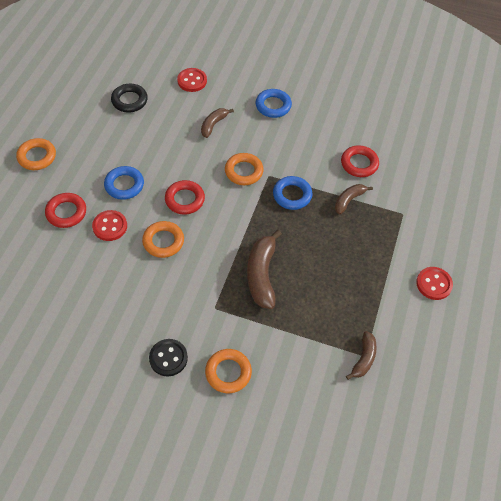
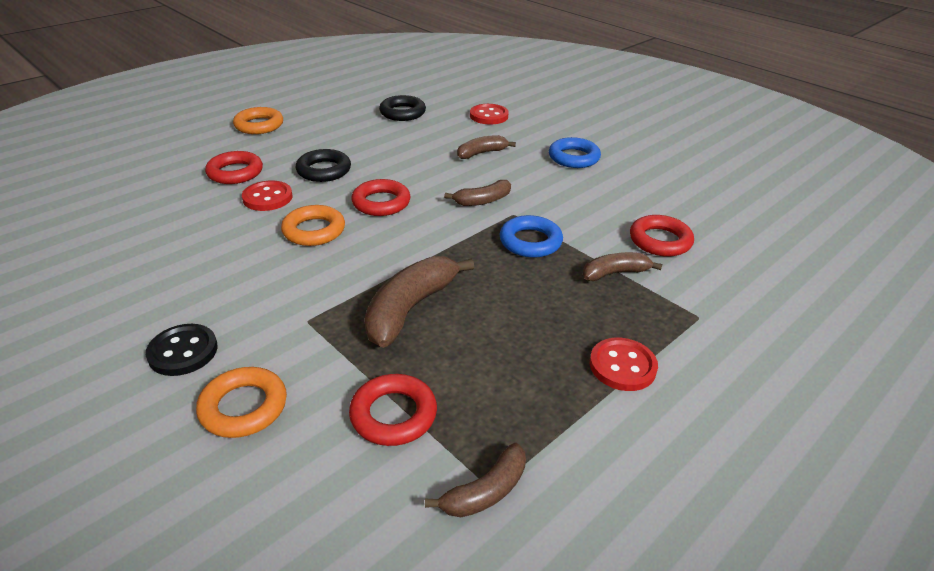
camera: 30 degrees right, 20 degrees down
(124, 185) = (324, 170): blue ring -> black ring
(244, 171) = (482, 201): orange ring -> brown banana
(299, 341) = (393, 414): none -> red ring
(434, 284) = (704, 432): red button -> red button (622, 366)

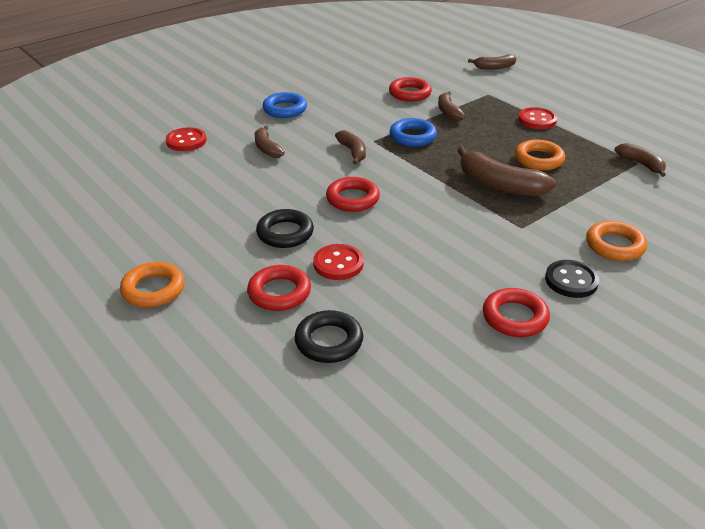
camera: 85 degrees left, 0 degrees up
(314, 230) = (399, 232): orange ring -> orange ring (538, 159)
(393, 414) = (600, 190): red ring -> red ring (514, 317)
(402, 113) = (157, 189): black ring -> black ring (329, 341)
(817, 331) = (494, 67): none -> brown banana

